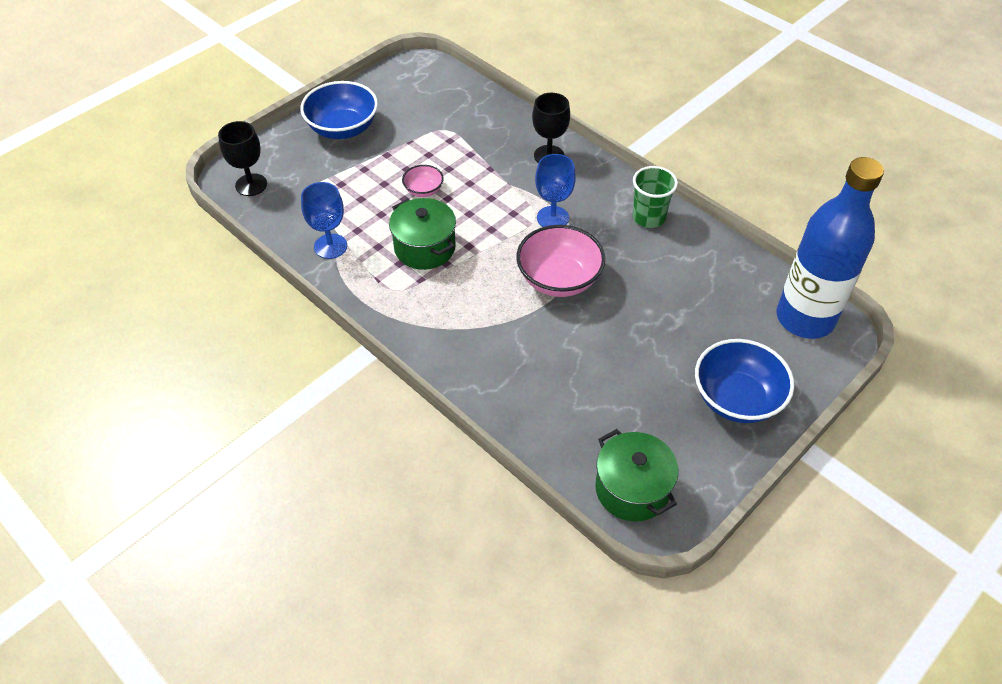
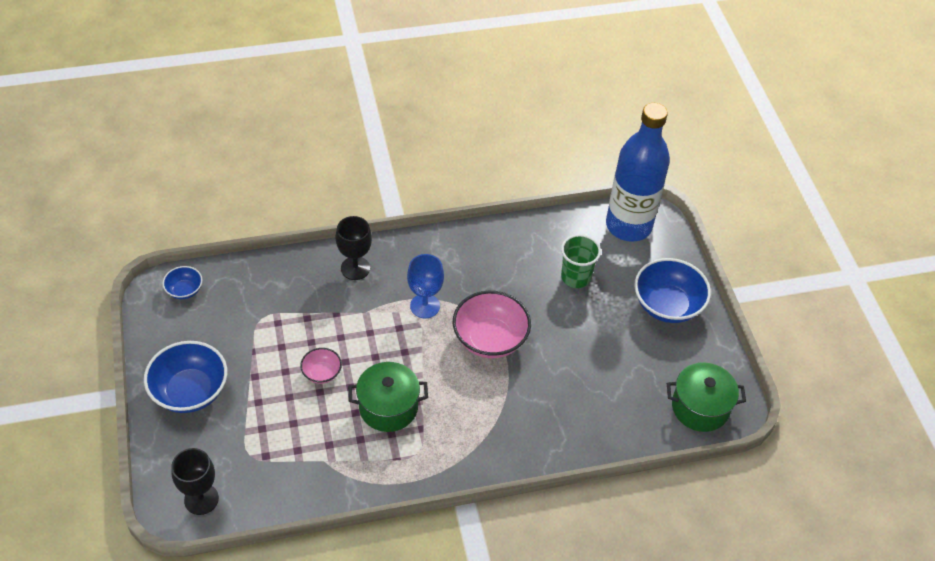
camera: 60 degrees left, 0 degrees up
(330, 246) = (332, 473): blue goblet -> none
(433, 77) = (184, 290): none -> blue bowl
(648, 217) = (472, 249): green cup -> green cup (575, 277)

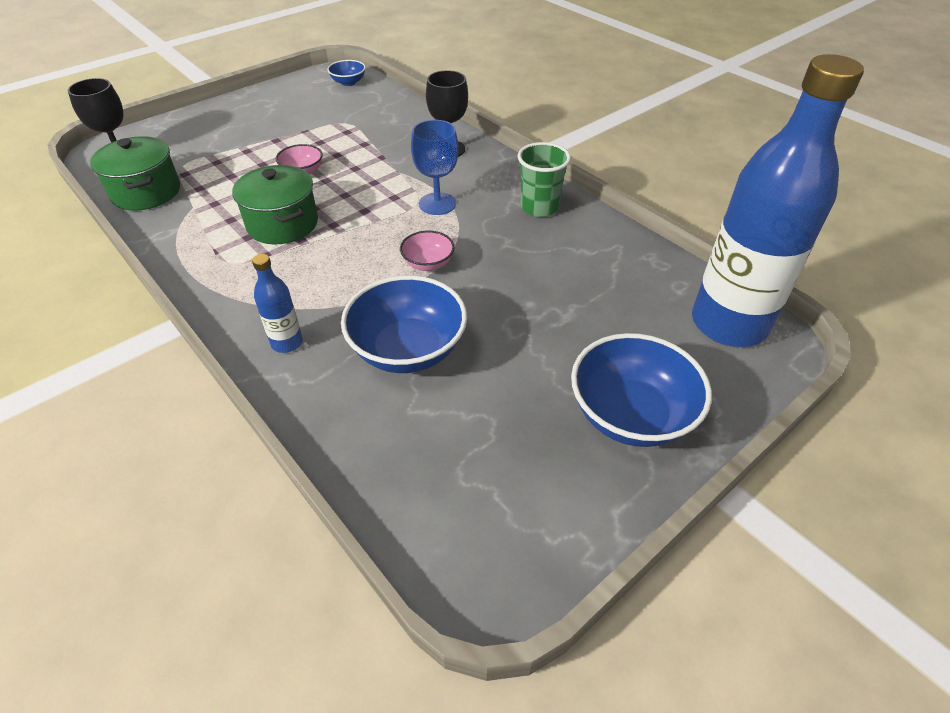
camera: 65 degrees right, 5 degrees down
(190, 391) = (240, 117): blue bowl -> blue bowl (408, 350)
(490, 339) = (428, 263): pink bowl -> pink bowl, size x0.51
(524, 442) = (287, 343): none -> blue bottle
(575, 277) = (588, 303): green cup -> green cup (539, 207)
(700, 407) = (463, 530): green pot -> green pot (146, 192)

